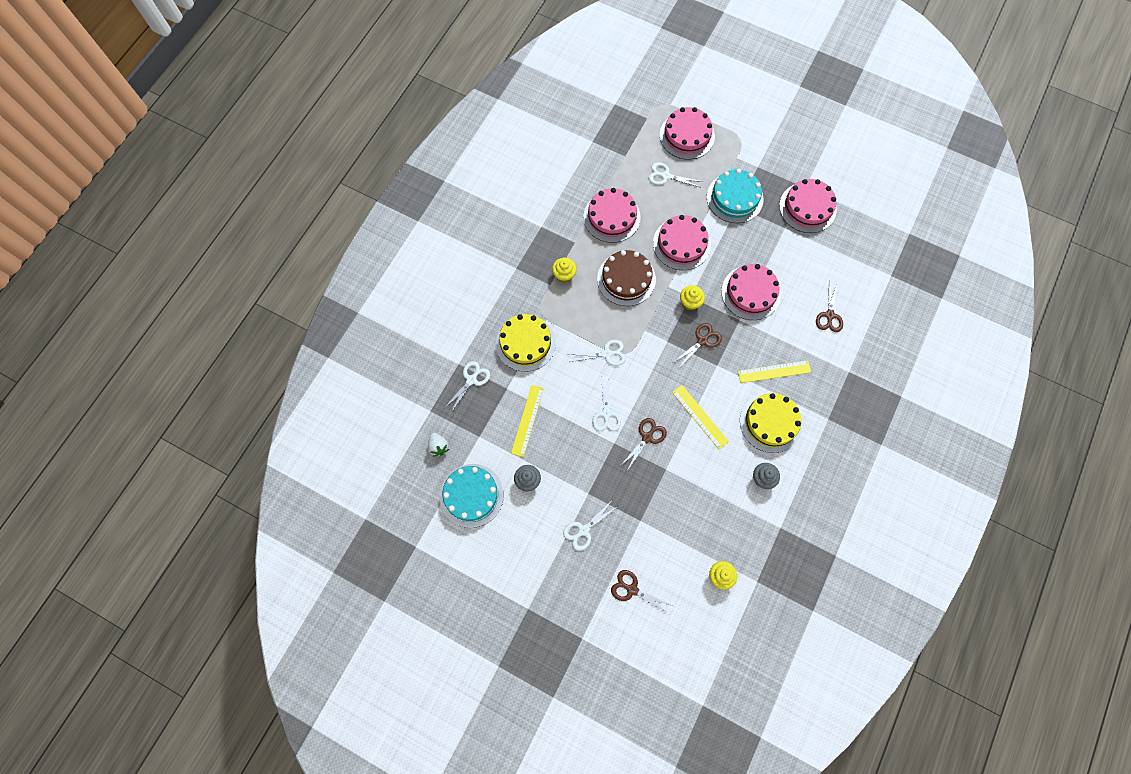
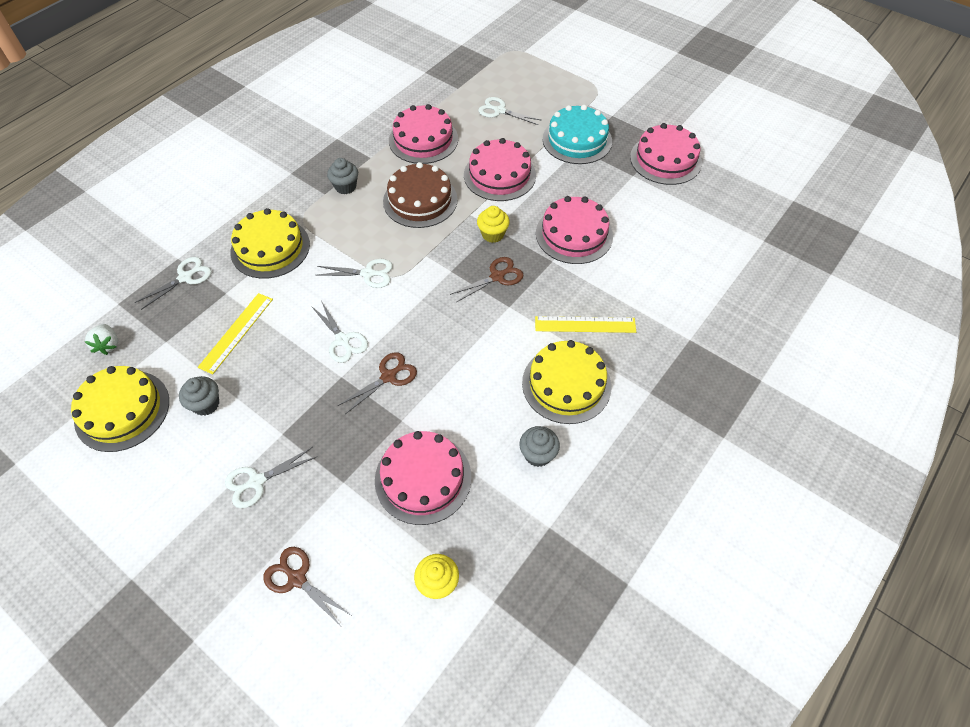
camera: 10 degrees right, 15 degrees down
(471, 495) = (122, 410): turquoise cake -> yellow cake
(564, 275) = (345, 187): yellow cupcake -> grey cupcake
(606, 414) = (343, 340): white scissors -> white scissors turned 45 degrees counterclockwise
(687, 135) = (535, 79): pink cake -> pink cake (423, 478)
(700, 416) = (469, 362): yellow ruler -> none
(829, 315) = (673, 272): brown scissors -> none

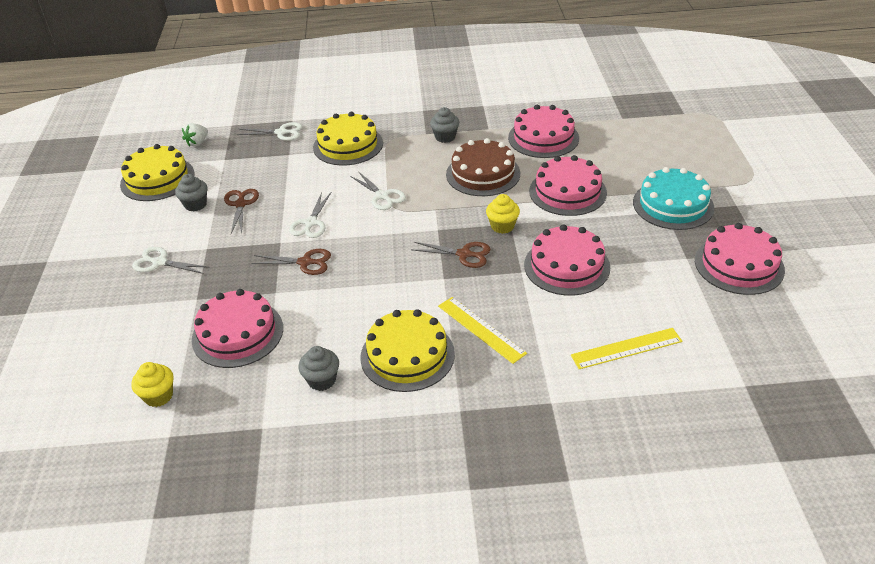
camera: 50 degrees right, 15 degrees down
(236, 332) = (263, 178): yellow ruler -> yellow ruler (626, 348)
(297, 578) = (104, 327): brown scissors -> brown scissors (241, 204)
(499, 111) = (634, 150): white scissors -> none

